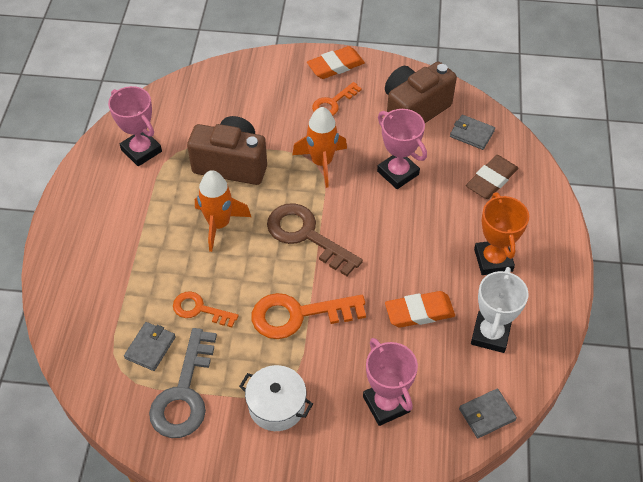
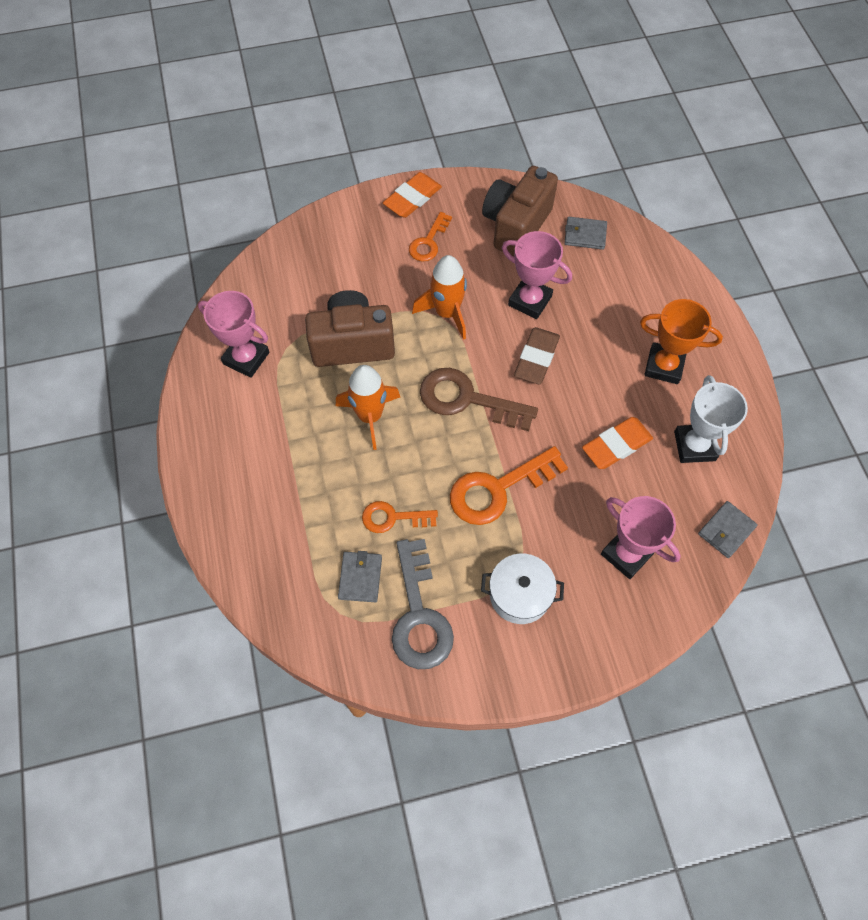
camera: 20 degrees left, 10 degrees up
(491, 180) = (625, 280): brown eraser -> brown eraser (536, 358)
(493, 260) = (664, 366): orange trophy -> orange trophy turned 45 degrees counterclockwise

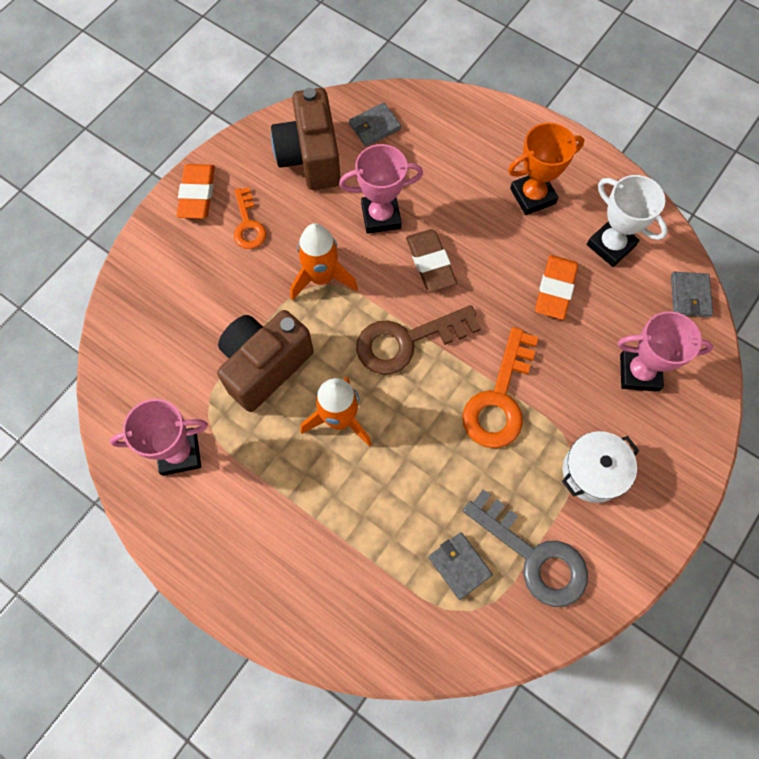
camera: 40 degrees left, 5 degrees up
(393, 518) = (439, 492): orange key -> none

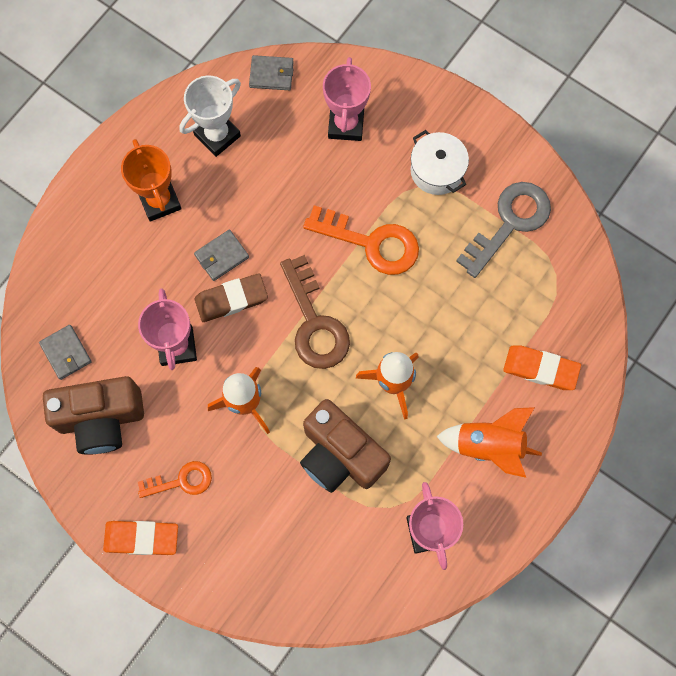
camera: 90 degrees left, 5 degrees up
(267, 521) = (489, 446): none -> orange rocket
(459, 566) = (520, 282): grey wallet -> grey wallet (221, 256)
(555, 289) = (262, 188): orange eraser -> orange eraser (540, 369)

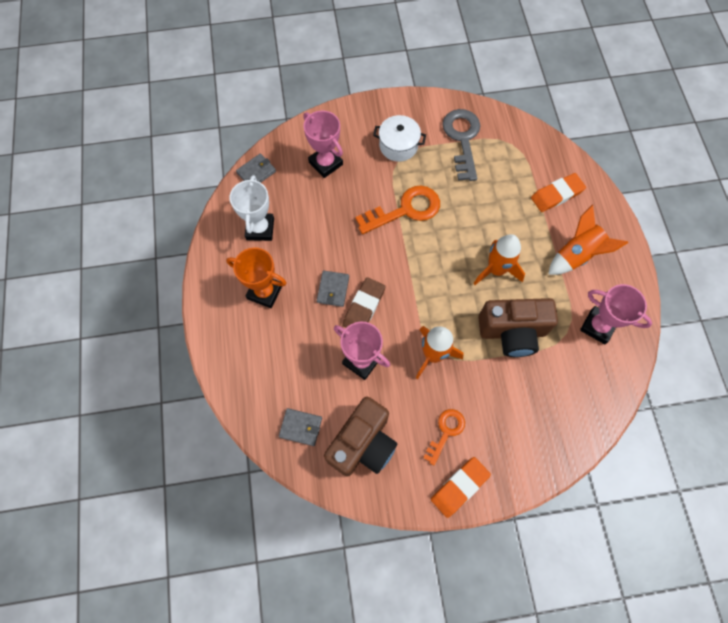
camera: 45 degrees left, 5 degrees down
(314, 322) = (422, 277): brown key -> none

